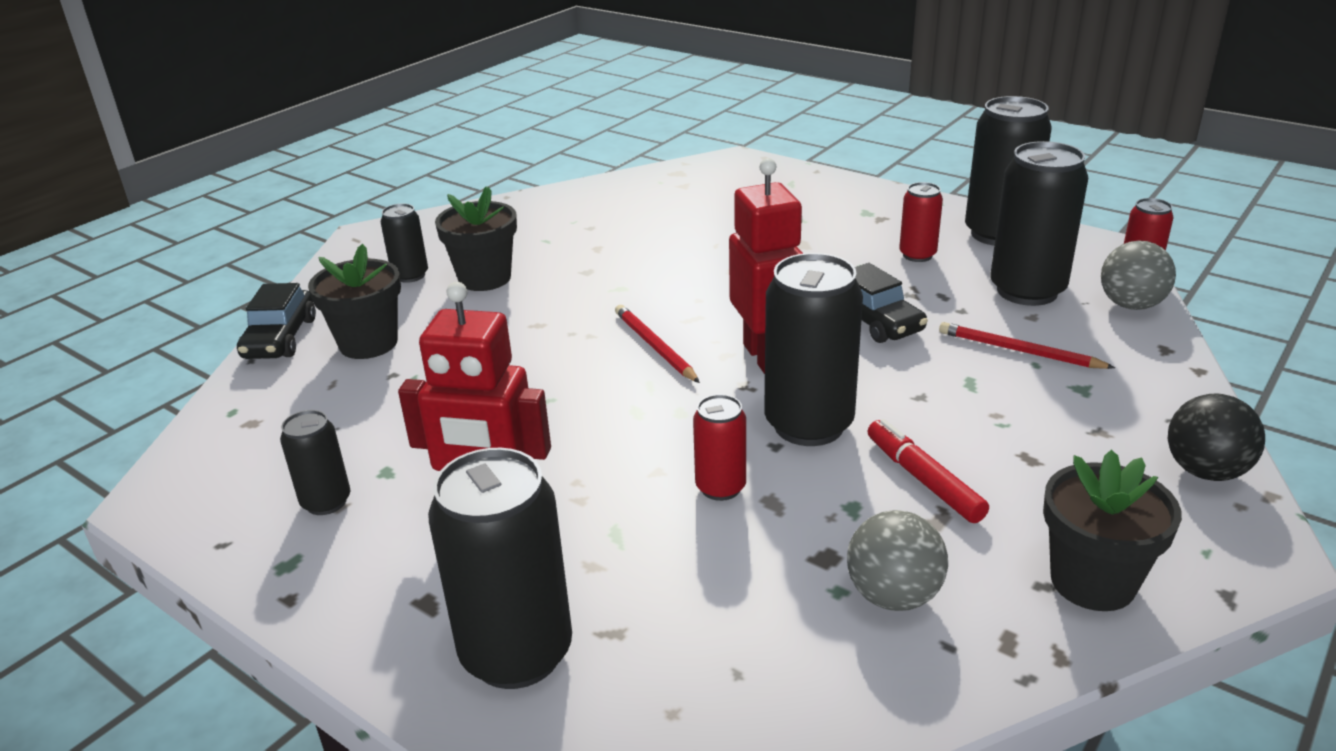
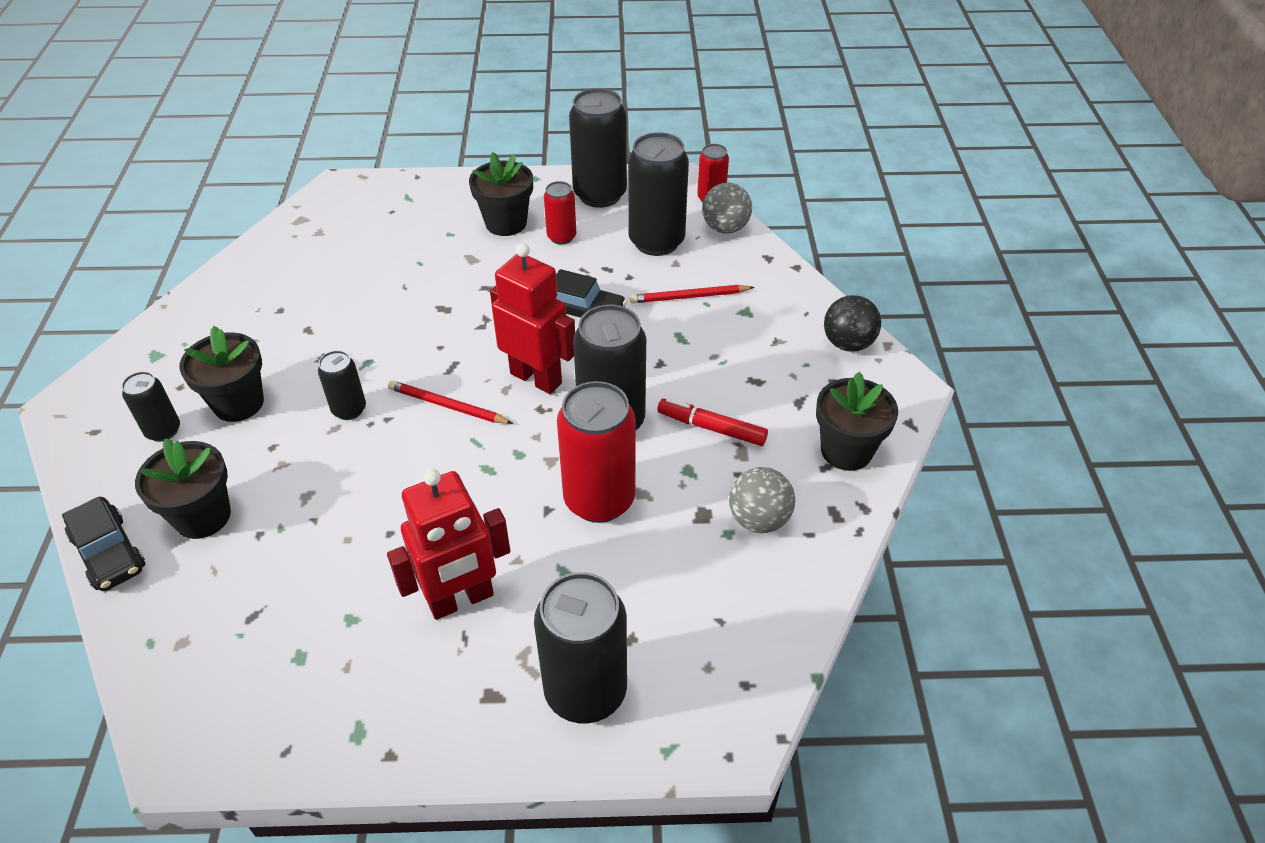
camera: 40 degrees left, 15 degrees up
(326, 502) = (331, 669): black can -> black can (349, 409)
(720, 487) = (599, 500): red can -> red can, size x1.89
(868, 228) = (506, 223): none -> black flower pot

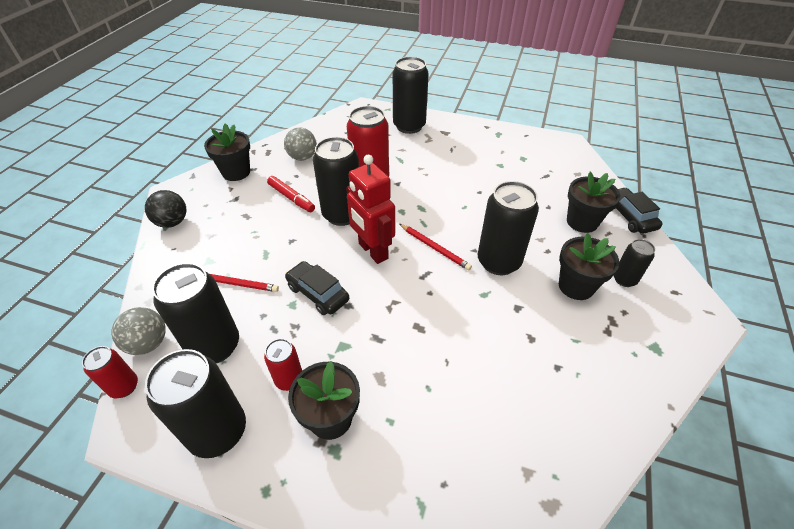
camera: 160 degrees left, 0 degrees up
(349, 409) = (498, 262): black can -> black can, size x1.89
(461, 600) = (450, 160): red robot -> none

